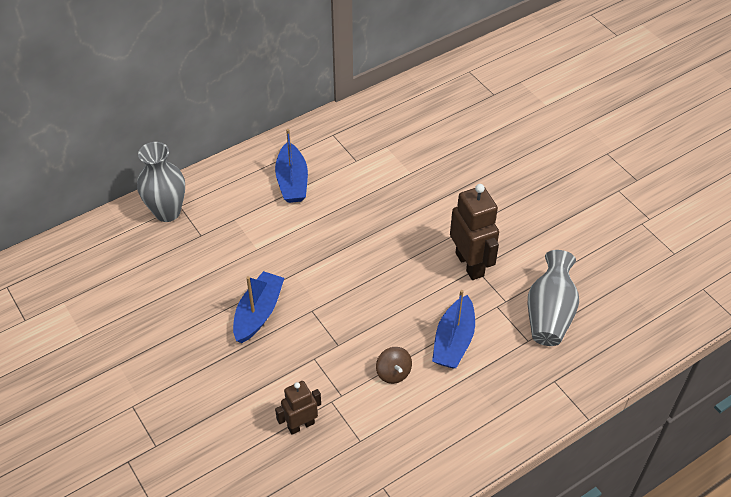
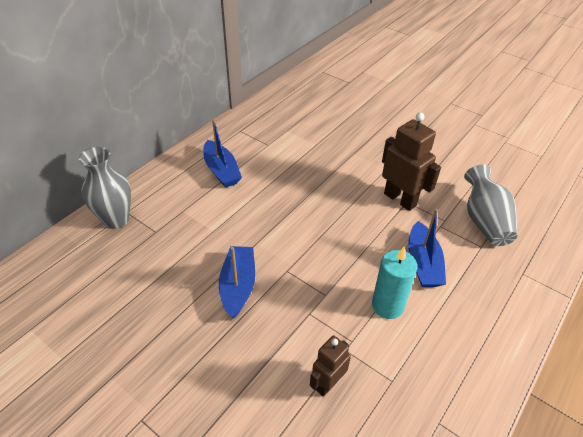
camera: 20 degrees left, 5 degrees down
(393, 372) = (387, 305): brown spinning top -> turquoise candle

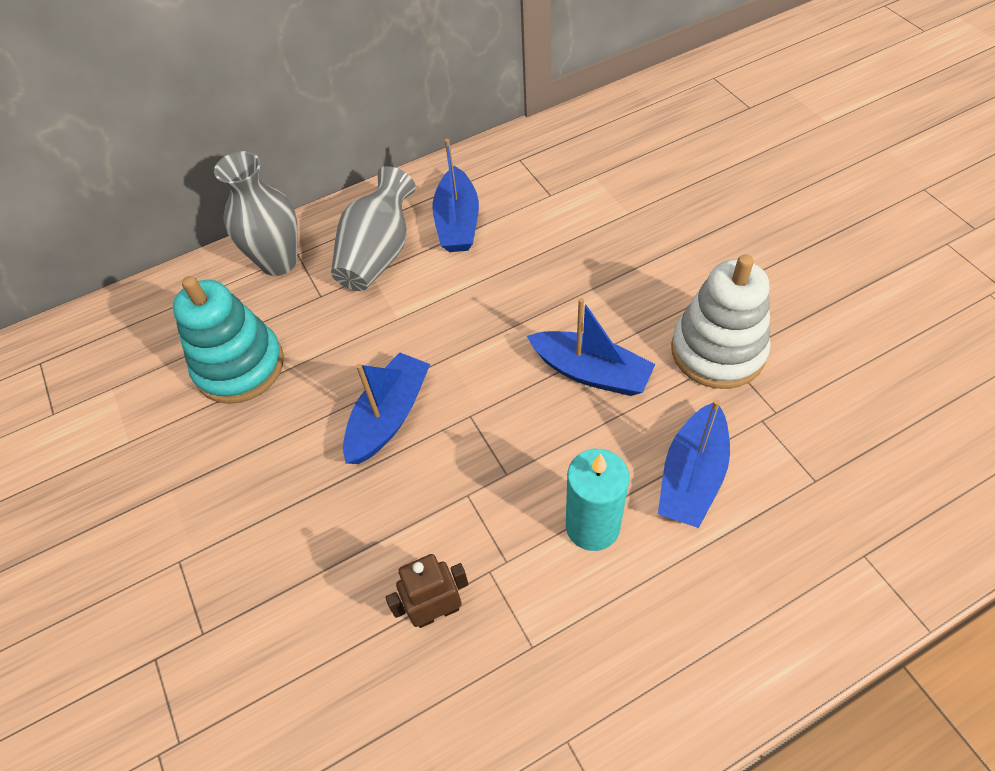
camera: 30 degrees right, 10 degrees up
(121, 287) = (240, 366): none -> turquoise stacking toy
(341, 228) = (591, 372): none -> blue boat
(400, 199) = (718, 351): brown robot -> white stacking toy
(484, 221) = (849, 436): grey vase -> grey vase (378, 254)

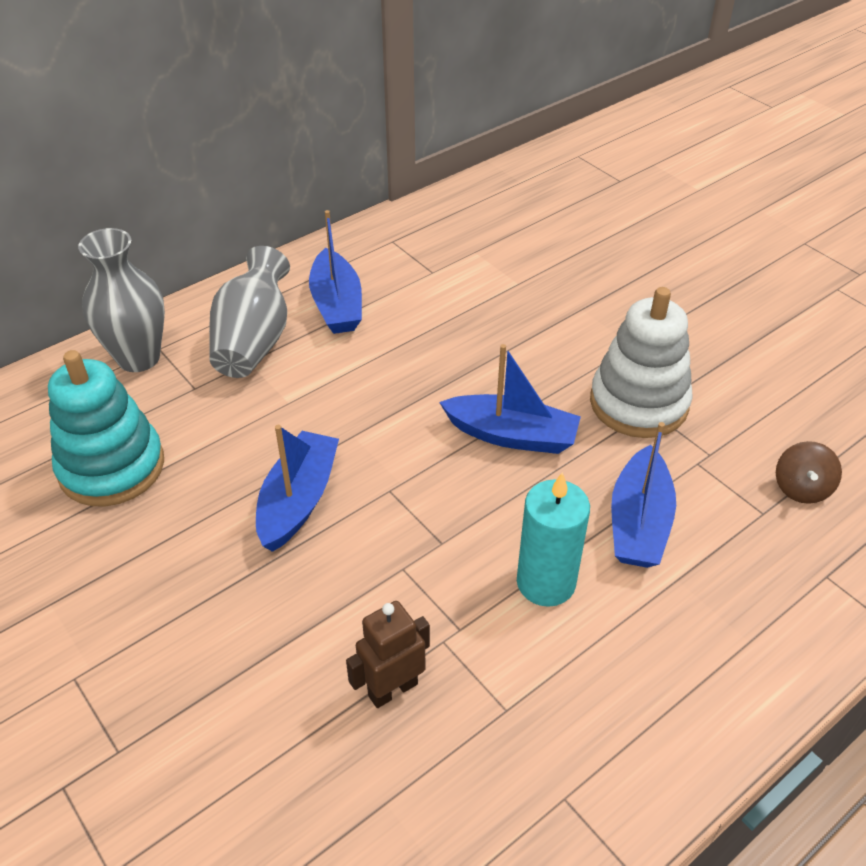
camera: 15 degrees left, 10 degrees down
(859, 459) = (801, 488): none -> brown spinning top

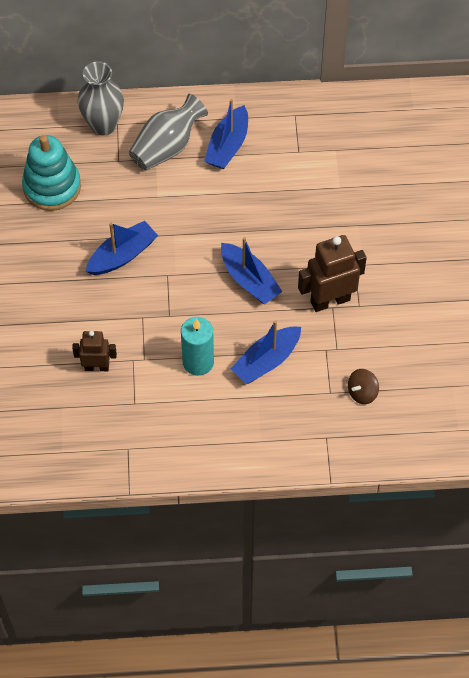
camera: 35 degrees right, 15 degrees up
(638, 403) = (330, 300): white stacking toy -> brown robot

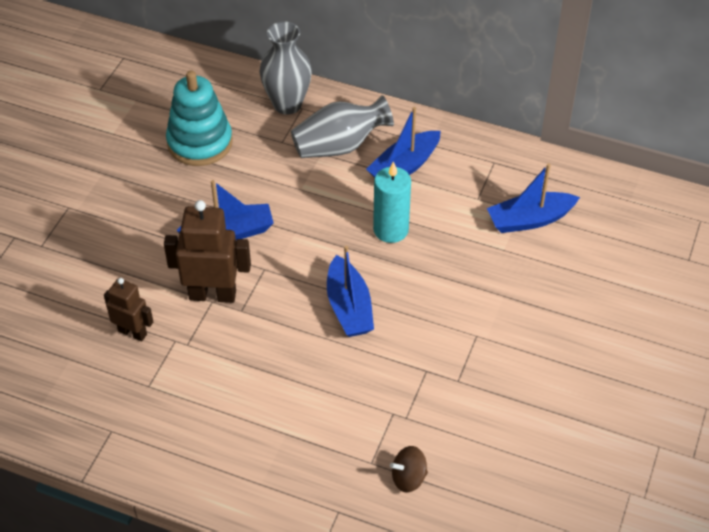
camera: 25 degrees right, 10 degrees down
(198, 362) = (242, 370): turquoise candle -> turquoise candle (391, 230)
(266, 361) = (318, 399): blue boat -> blue boat (529, 220)
(330, 300) = (427, 362): brown robot -> brown robot (212, 294)

